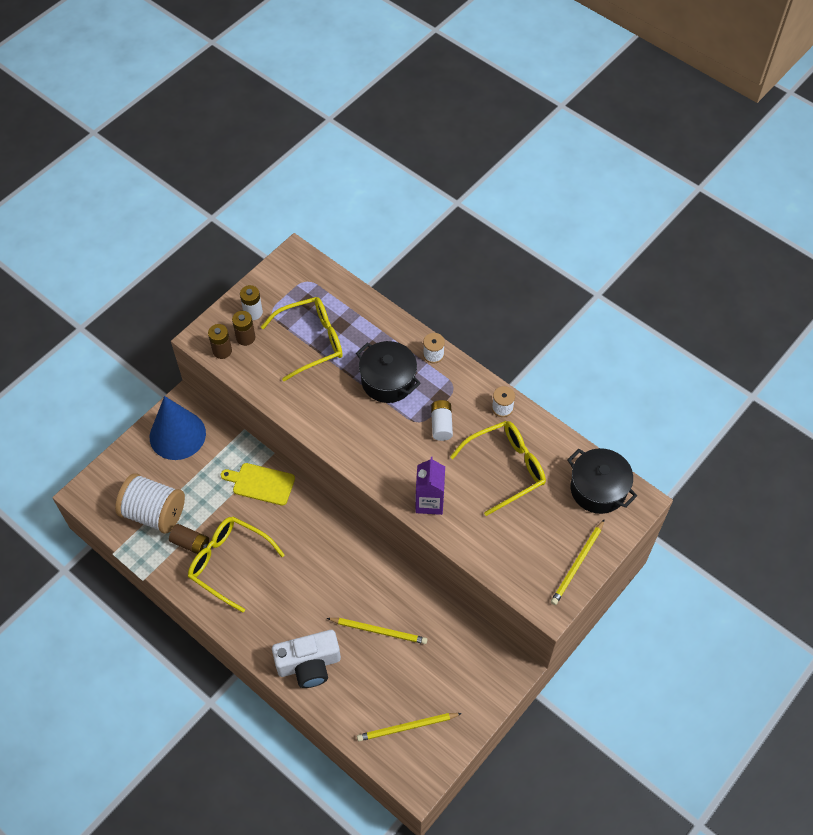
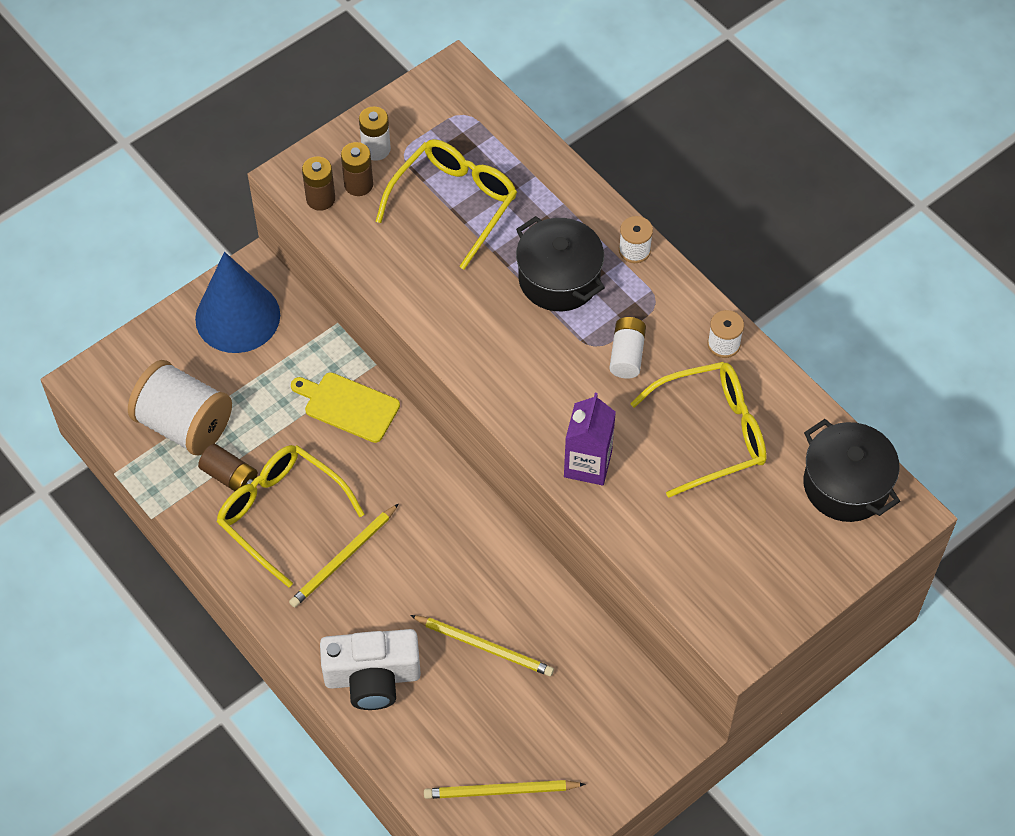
camera: 10 degrees right, 0 degrees up
(310, 342) = (453, 204): yellow glasses -> yellow glasses turned 45 degrees counterclockwise
(577, 564) = (792, 589): yellow pencil -> yellow pencil (343, 558)

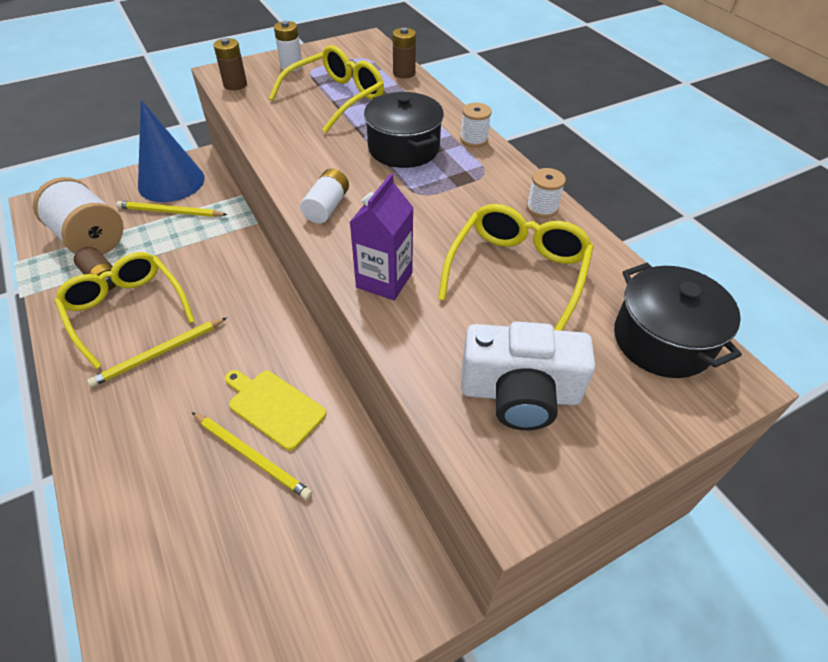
camera: 10 degrees right, 10 degrees down
(348, 406) = (222, 245): yellow cutting board -> yellow cutting board (274, 407)
(358, 184) = (268, 81): brown battery -> brown battery (404, 73)
(372, 677) = (128, 467): white camera -> white camera (519, 394)
(500, 791) = (202, 628): yellow pencil -> yellow pencil (170, 212)
(627, 355) = (448, 203): white battery -> white battery (327, 207)
(710, 434) = (517, 273): yellow glasses -> yellow glasses turned 60 degrees counterclockwise

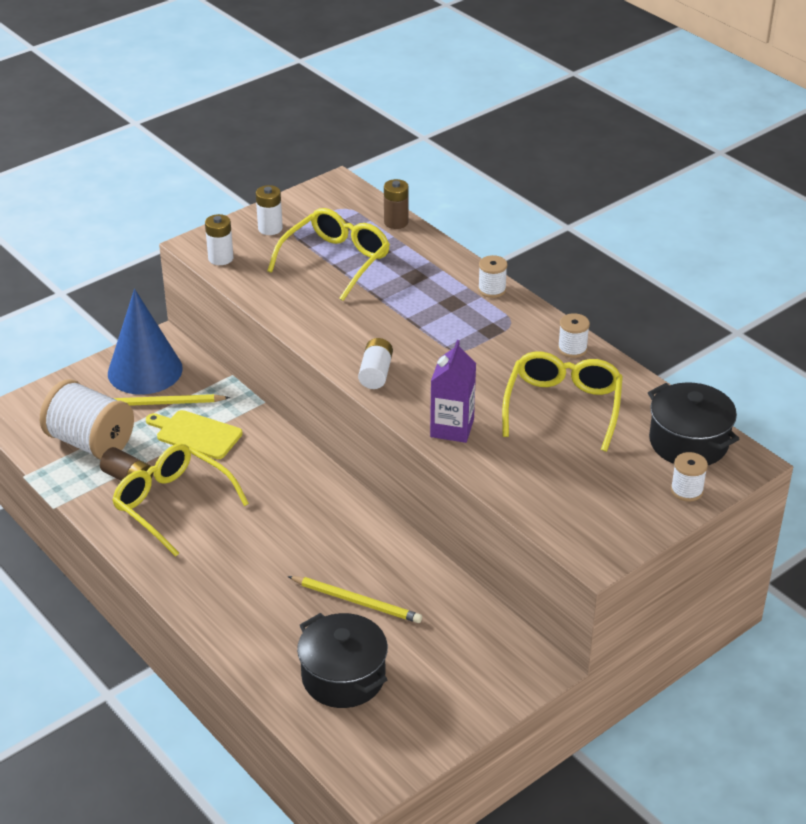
camera: 10 degrees left, 10 degrees down
(159, 353) = (227, 536): yellow pencil -> none
(235, 85) = (220, 258): brown battery -> white battery
(274, 407) = (360, 563): yellow cutting board -> yellow cutting board (196, 434)
(403, 148) = (426, 307): black pot -> black pot (343, 677)
(519, 394) = (585, 493): white camera -> none
(654, 411) = (686, 490): none -> white spool

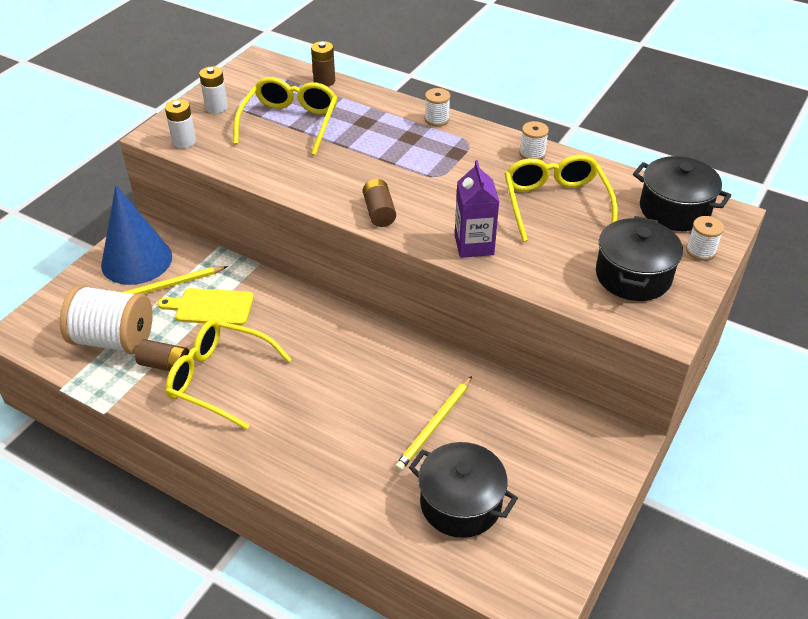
camera: 20 degrees left, 5 degrees up
(357, 601) = (434, 425): yellow pencil -> yellow pencil turned 120 degrees clockwise
(376, 373) = (379, 212): white battery -> brown battery
(597, 497) = (633, 276): none -> black pot

